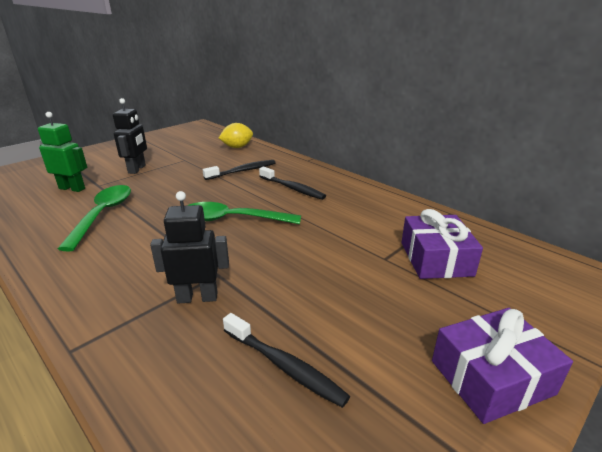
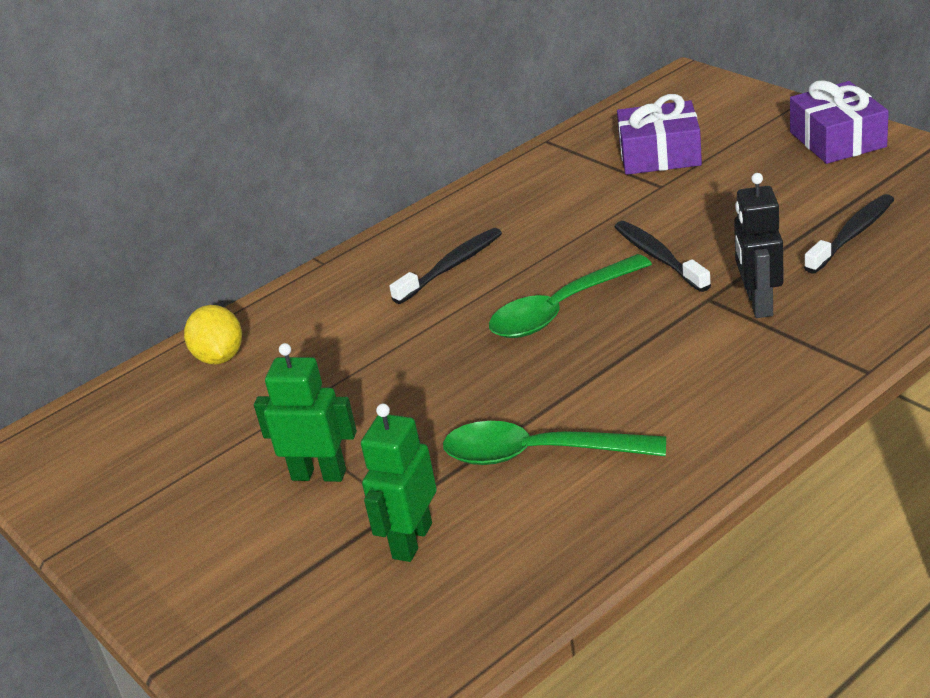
camera: 80 degrees left, 5 degrees up
(137, 169) = (319, 474): black robot -> green robot
(232, 219) = (560, 310): green spoon -> green spoon turned 45 degrees clockwise
(243, 171) = (362, 329): black toothbrush -> black toothbrush (658, 257)

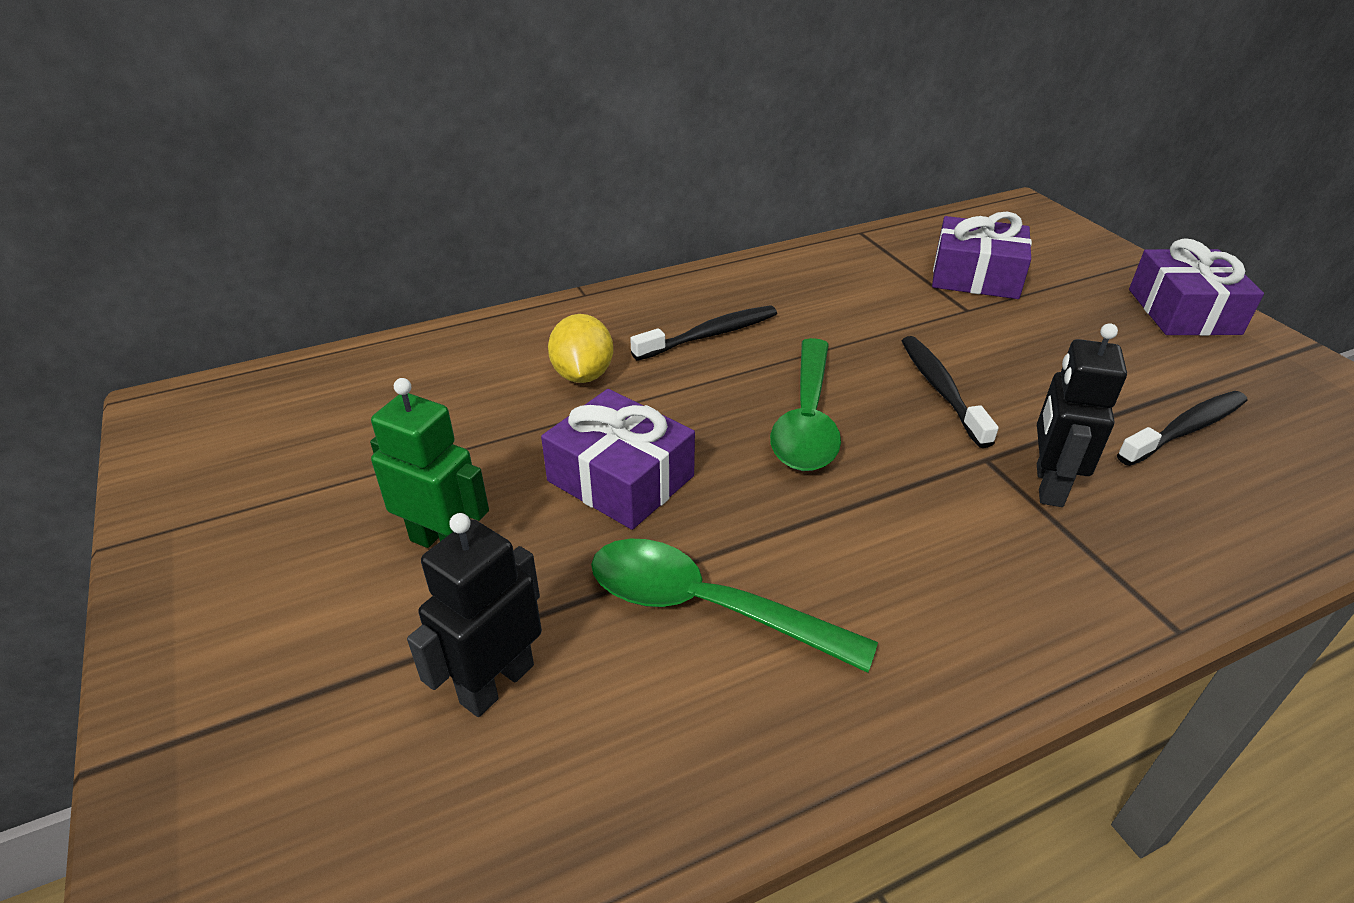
camera: 10 degrees right, 5 degrees up
(220, 357) = (428, 364): yellow lemon -> yellow lemon (583, 375)
(411, 541) = (496, 683): green robot -> black robot
(432, 393) = (620, 478): none -> purple gift
(560, 310) = (807, 420): green spoon -> green spoon turned 60 degrees counterclockwise

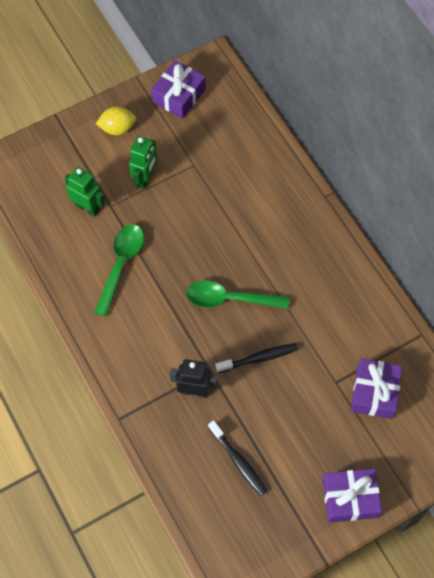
camera: 85 degrees right, 25 degrees up
(496, 683) = (87, 207): black robot -> green robot
(583, 375) = (253, 206): yellow lemon -> yellow lemon (117, 128)
(620, 478) = (184, 230): purple gift -> purple gift (179, 95)
(710, 335) = (293, 256): black toothbrush -> none

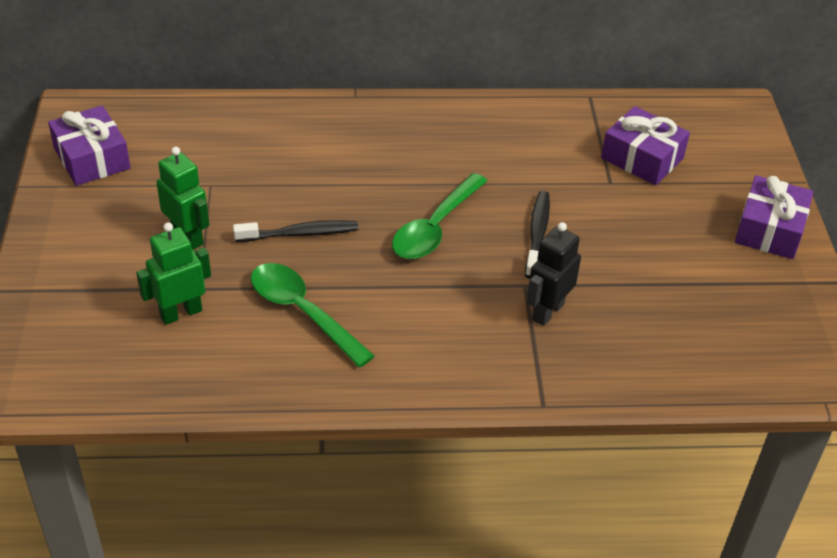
camera: 65 degrees left, 20 degrees down
(117, 128) = (82, 234): yellow lemon -> none
(238, 461) = (672, 307): black toothbrush -> black toothbrush (300, 234)

